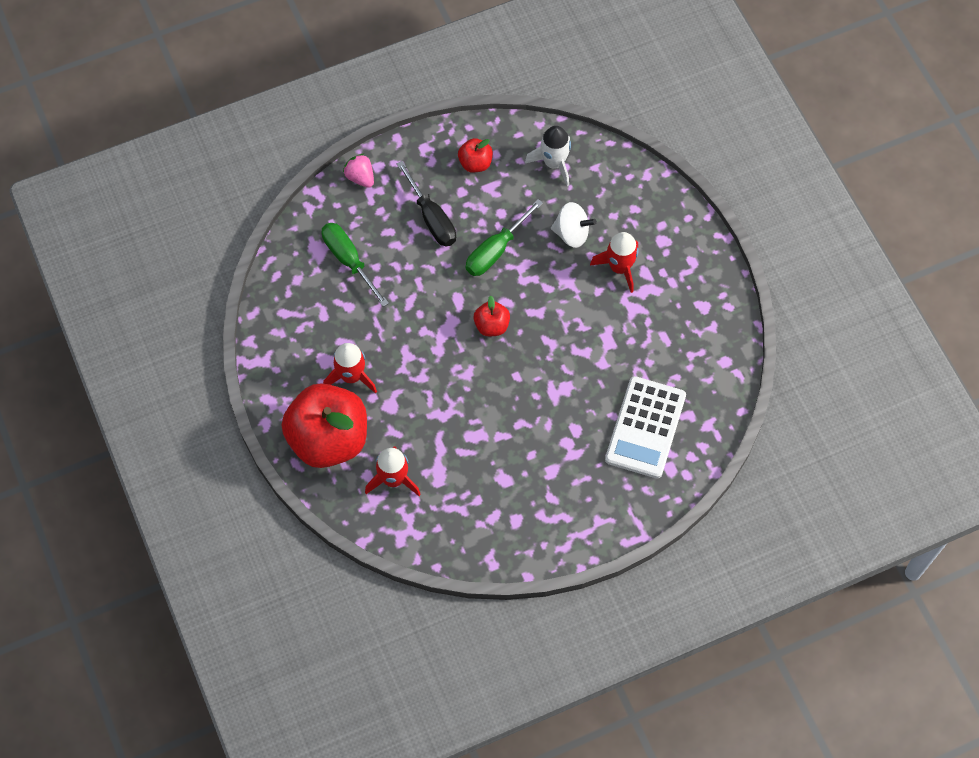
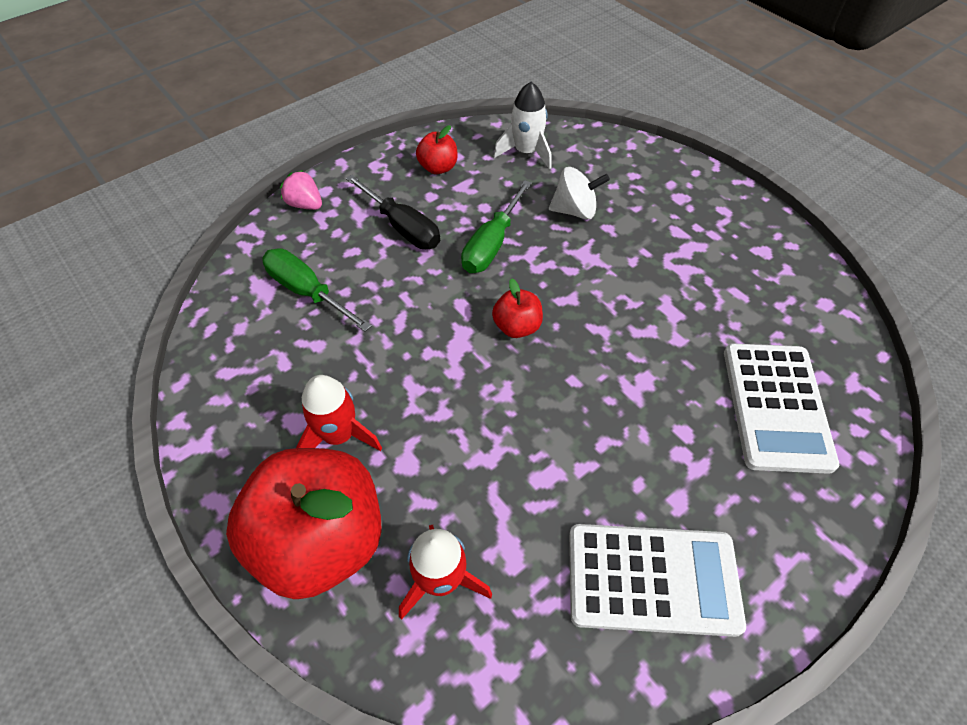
camera: 15 degrees left, 10 degrees down
(516, 509) = (652, 579): none -> white calculator
(619, 268) = (646, 232): red rocket -> none

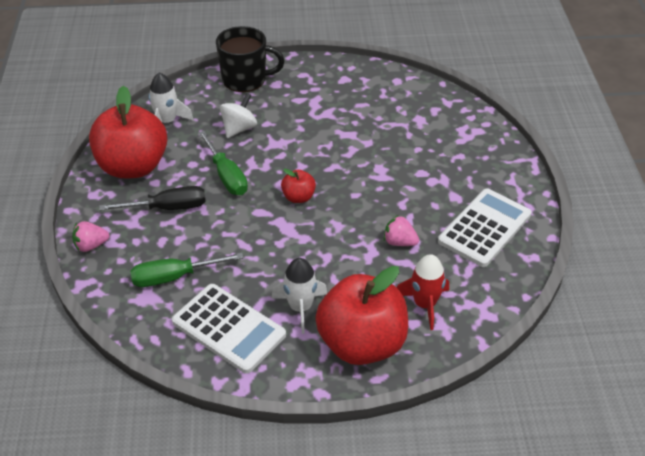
camera: 55 degrees left, 10 degrees down
(339, 435) = (300, 307): red rocket -> white rocket
(438, 168) = (133, 166): red apple -> red apple, size x2.26
(532, 480) = (399, 242): none -> pink strawberry
(657, 169) = (245, 79): none -> black mug
(776, 406) = (436, 134): white calculator -> white calculator (228, 328)

